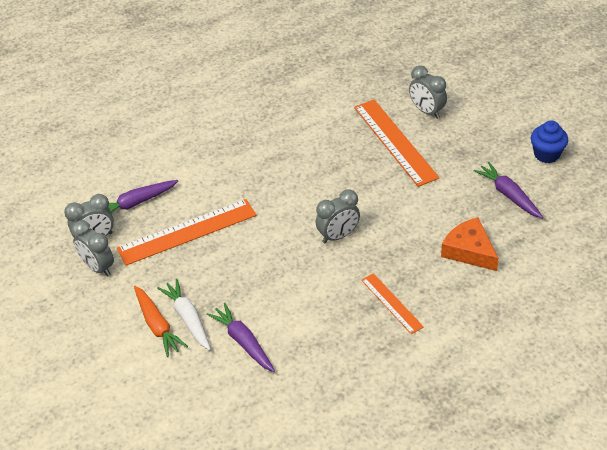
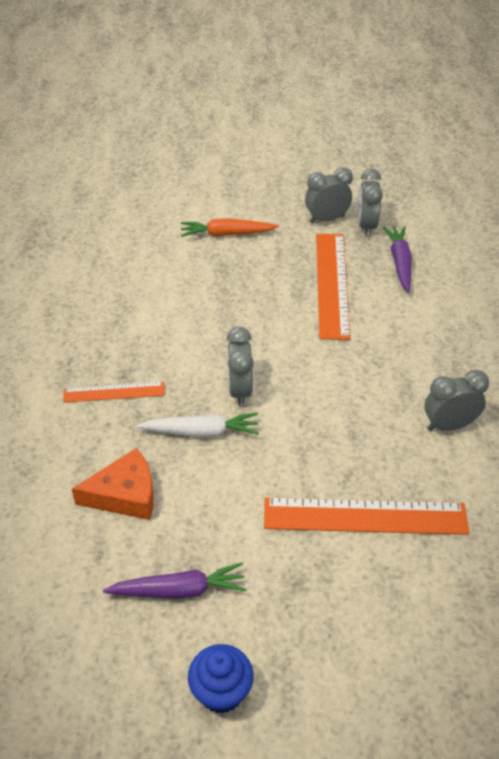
camera: 115 degrees right, 0 degrees up
(188, 319) = (218, 253): white carrot -> white carrot (201, 432)
(243, 342) = (161, 276): purple carrot -> none
(427, 111) = (409, 587): grey clock -> grey clock (449, 425)

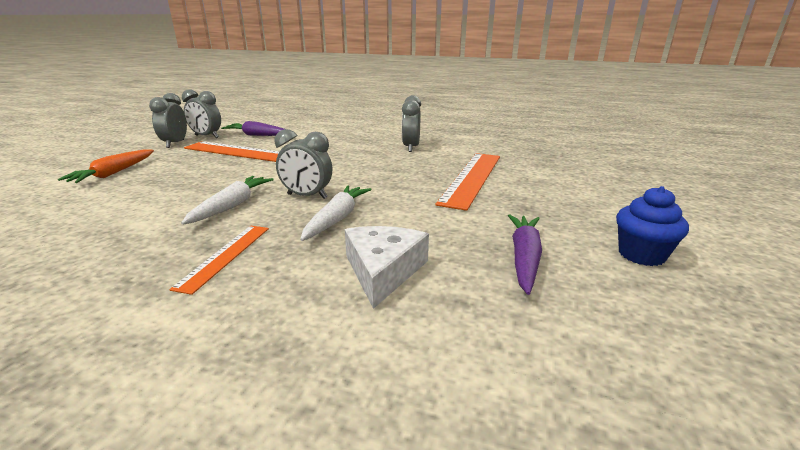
camera: 70 degrees left, 20 degrees down
(125, 494) = (383, 271): orange cheese -> white cheese
(195, 350) = (231, 206): none -> white carrot

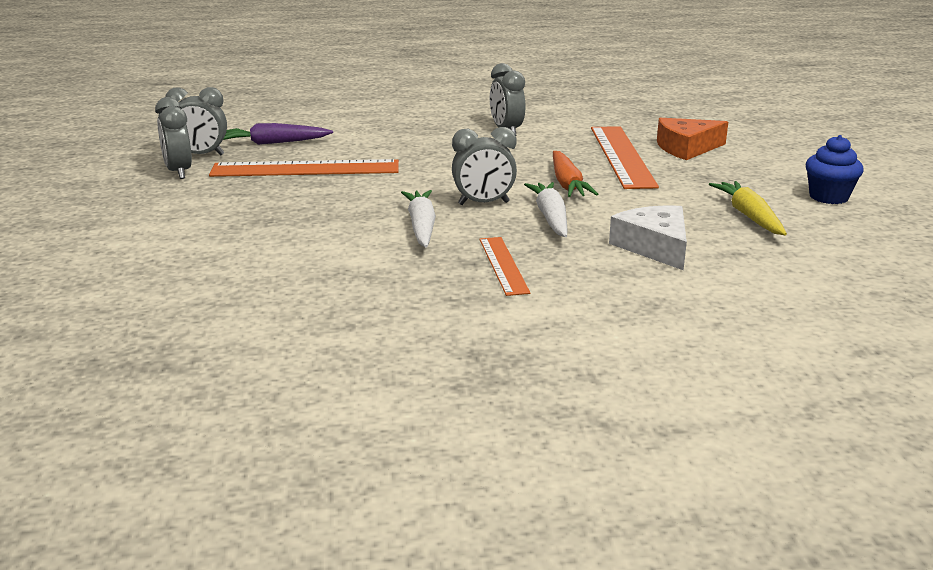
camera: 25 degrees left, 0 degrees up
(114, 173) = (189, 221): orange carrot -> orange carrot (567, 183)
(524, 258) = (749, 216): purple carrot -> yellow carrot
(537, 180) = (686, 148): none -> orange cheese

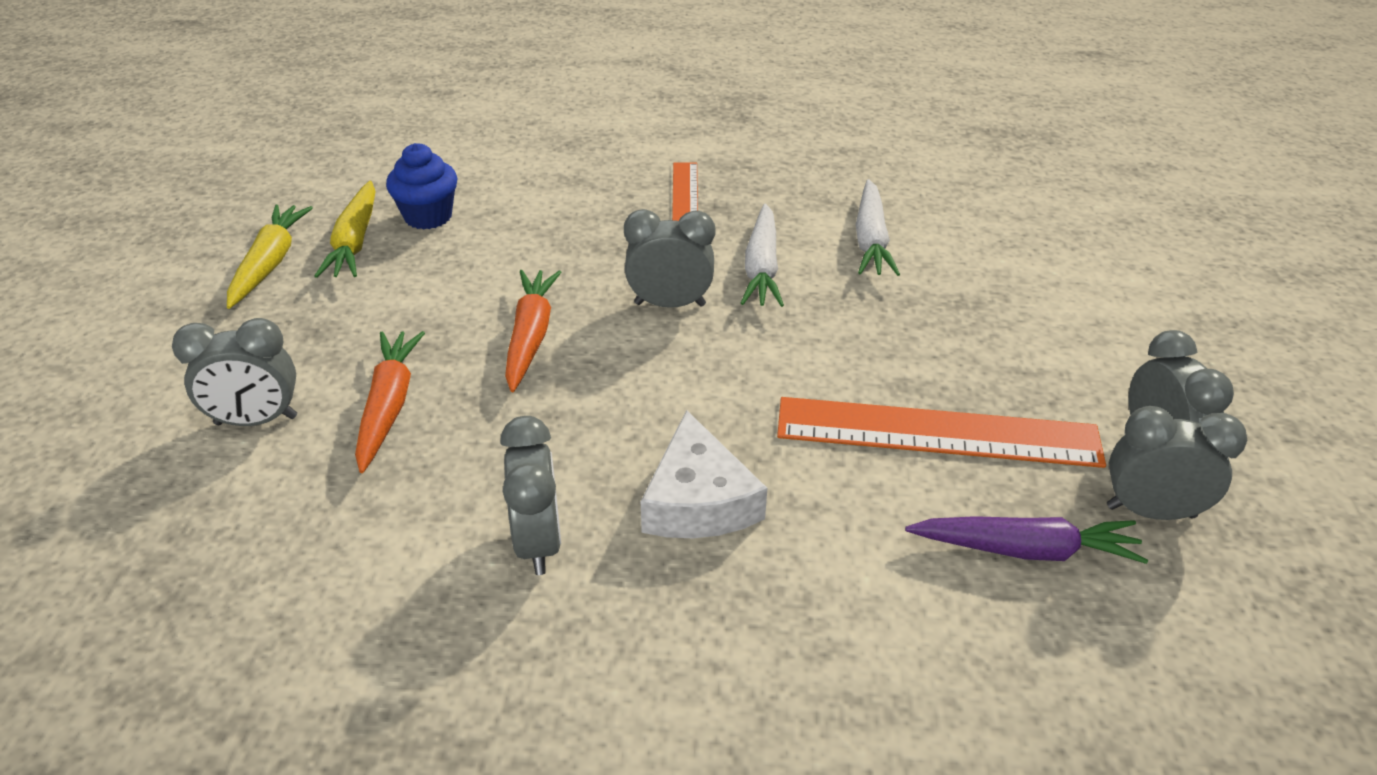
camera: 170 degrees left, 15 degrees up
(550, 218) = (596, 266): white carrot -> white carrot (871, 239)
(622, 156) = (388, 406): orange ruler -> orange carrot
(655, 247) = (509, 206): white cheese -> white cheese (698, 500)
(686, 148) = (256, 420): orange cheese -> grey clock
(789, 201) = (269, 264): none -> yellow carrot
(828, 197) = (211, 265): blue cupcake -> blue cupcake (428, 216)

